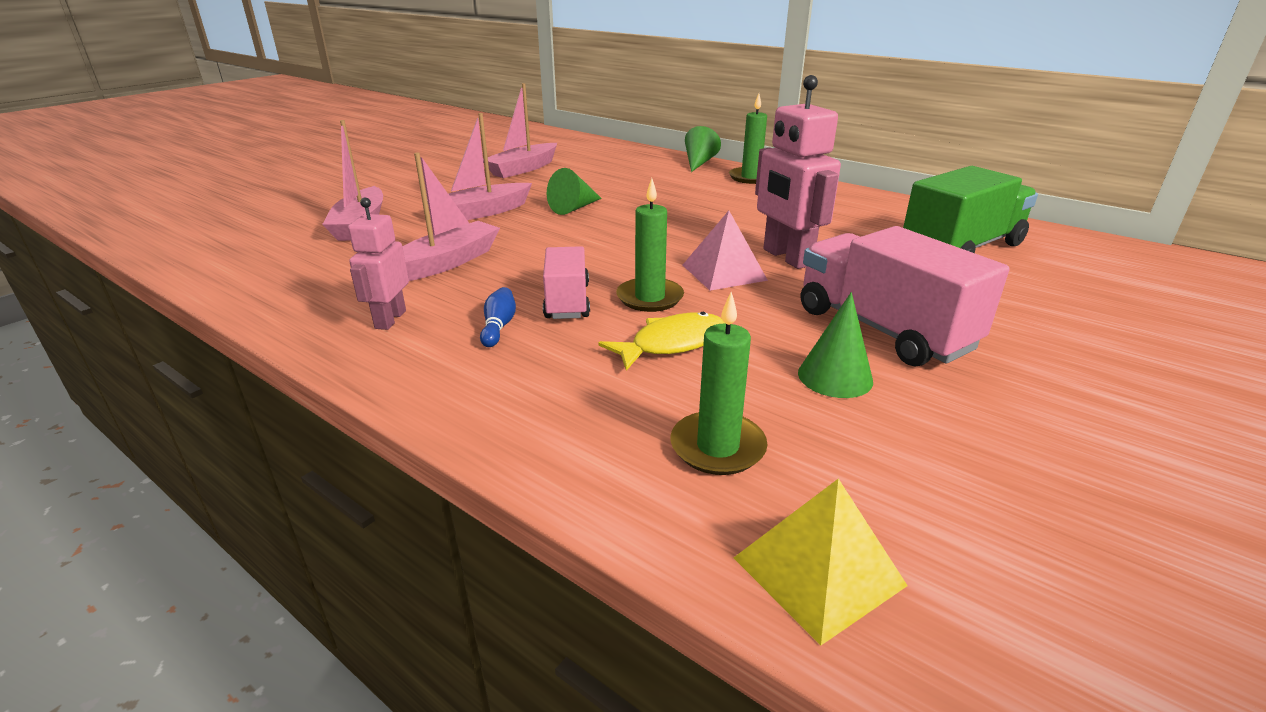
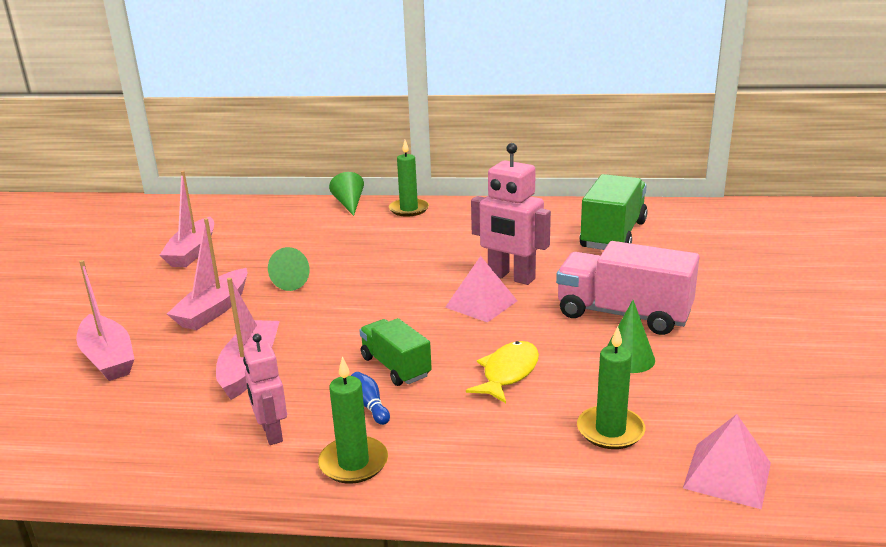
camera: 30 degrees left, 5 degrees down
(567, 301) = (395, 367): pink truck -> green truck
(650, 298) = (452, 343): green candle -> green candle (353, 463)
(818, 571) = (727, 475): yellow pyramid -> pink pyramid

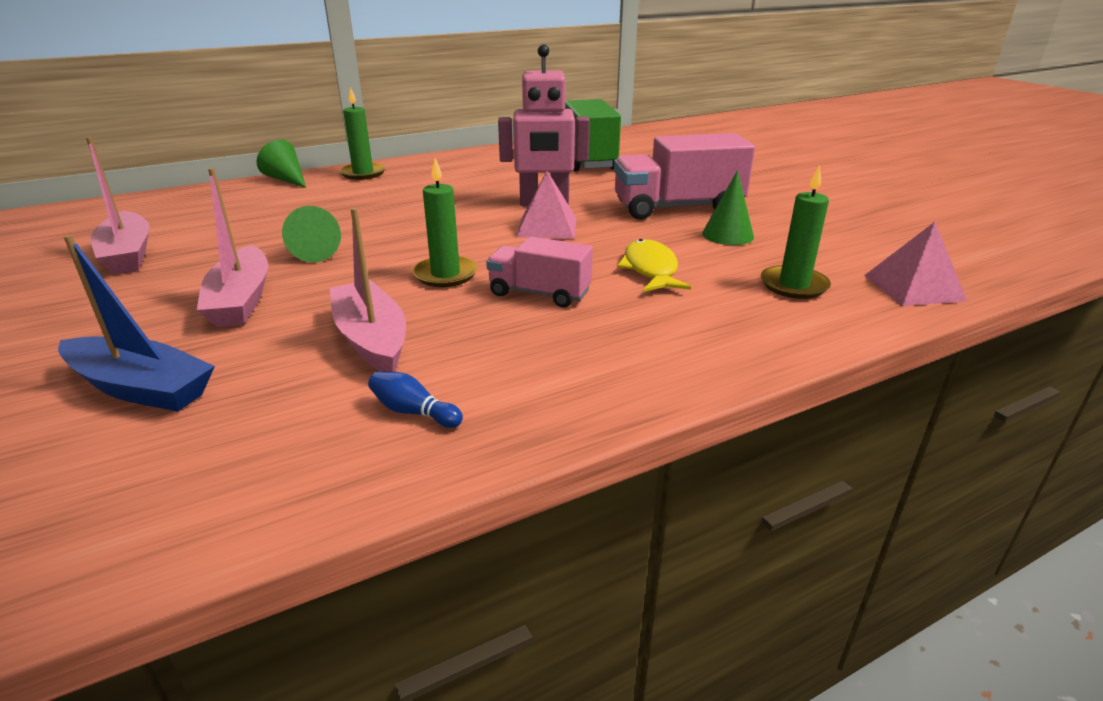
camera: 35 degrees left, 5 degrees up
(108, 358) = (141, 388): pink boat -> blue boat
(271, 433) = (490, 389): pink robot -> none
(353, 463) = (621, 384): green candle -> green candle (445, 274)
(369, 406) = (562, 332): blue bowling pin -> blue bowling pin (413, 412)
(395, 367) = (539, 293): green truck -> pink truck

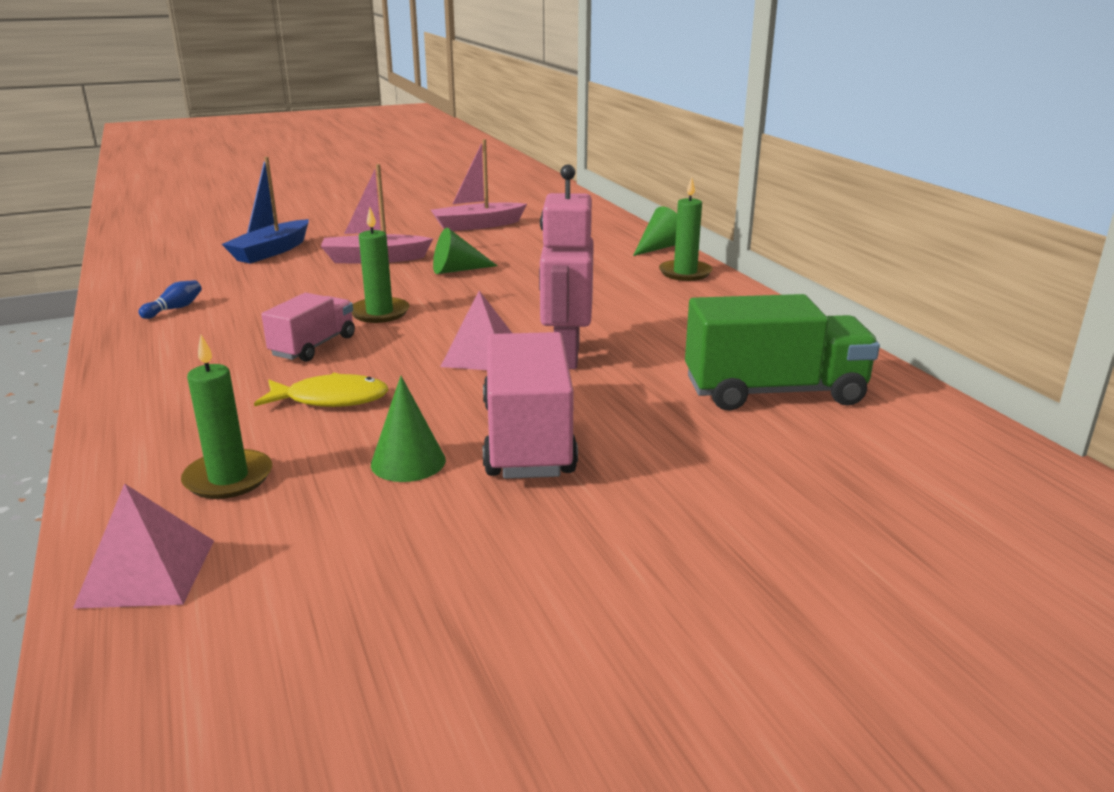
camera: 95 degrees right, 5 degrees down
(371, 339) = (281, 295): pink boat -> none

